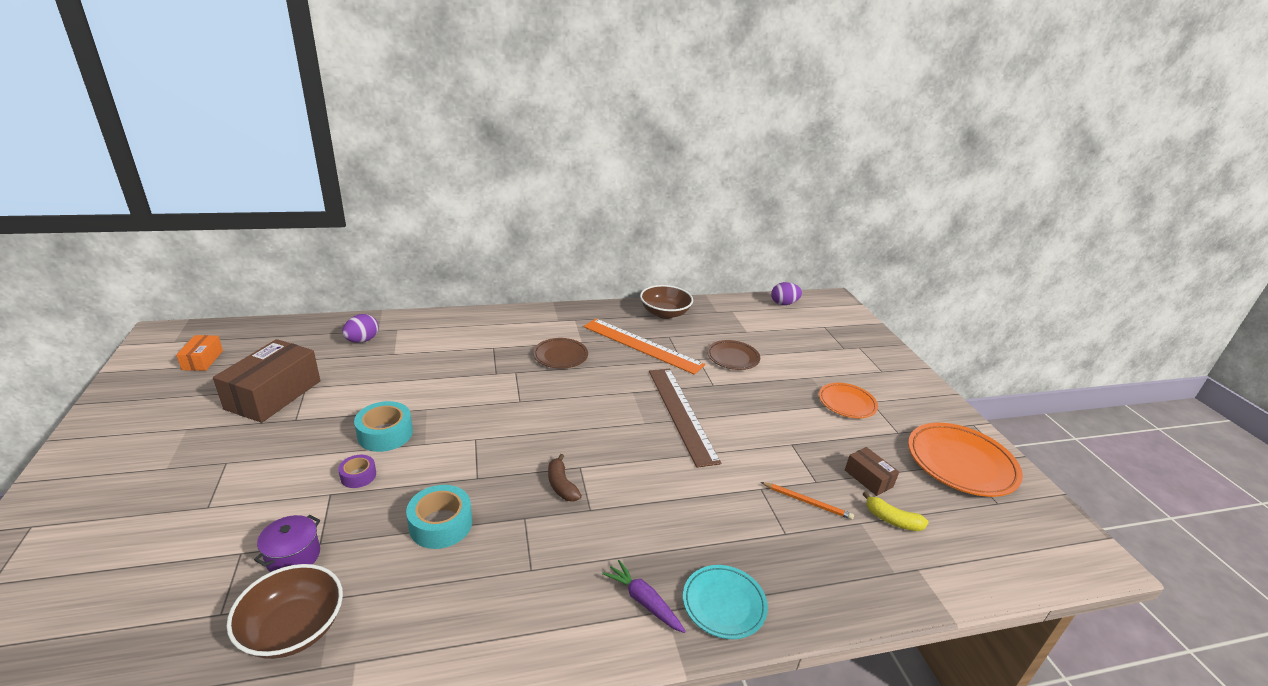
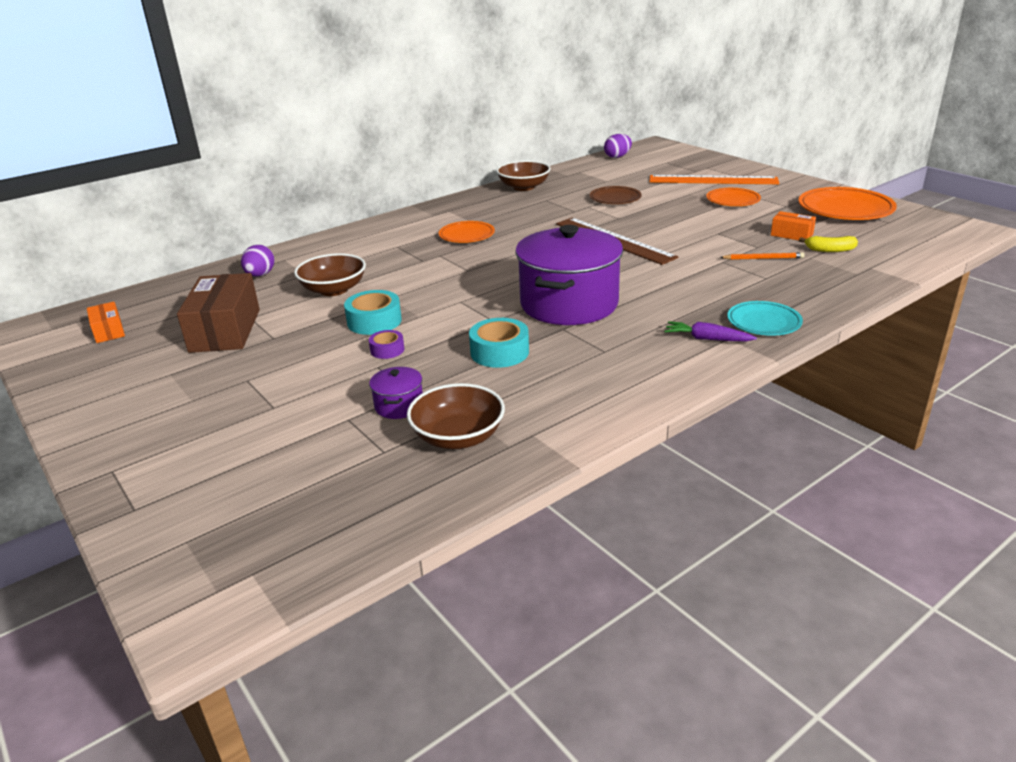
camera: 20 degrees left, 0 degrees up
(395, 380) = (333, 290): none -> brown bowl
(560, 356) = (467, 235): brown plate -> orange plate
(561, 485) = (569, 304): brown banana -> purple pot
(642, 345) = (530, 211): orange ruler -> orange ruler (713, 180)
(868, 478) = (791, 235): brown box -> orange box

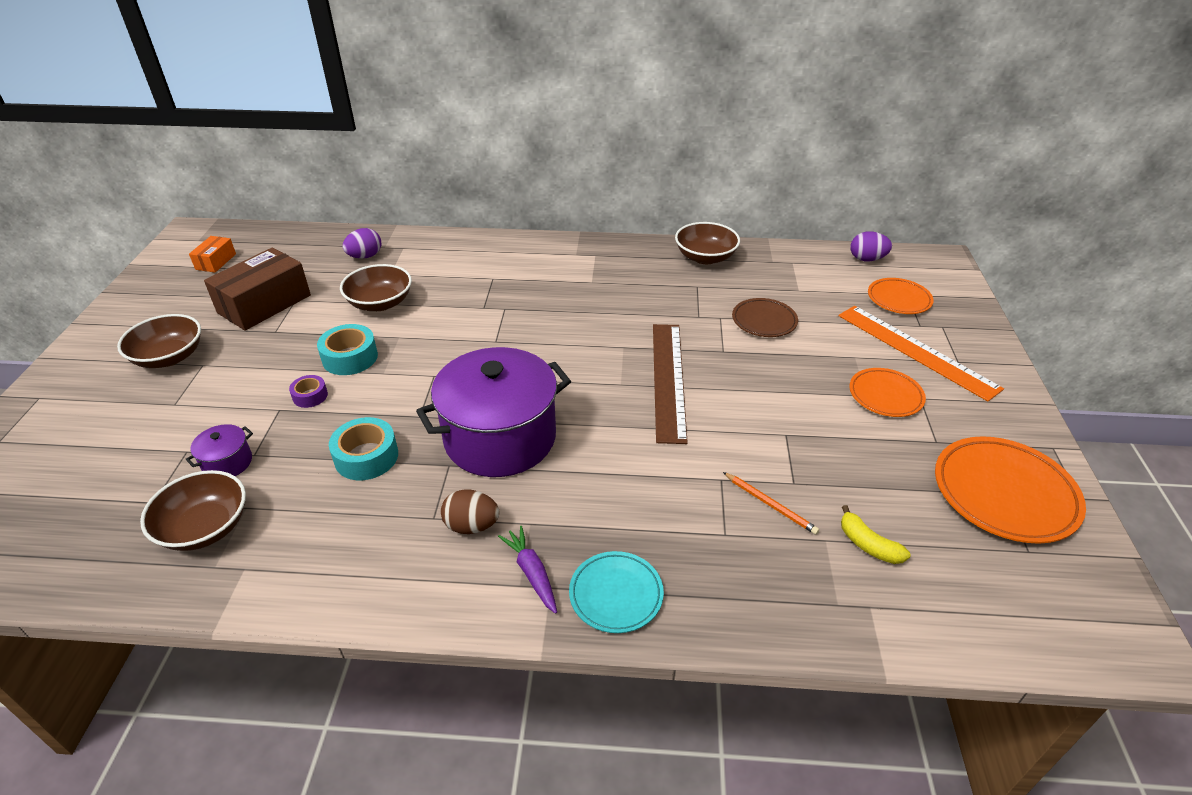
camera: 40 degrees right, 10 degrees up
(201, 391) = (169, 357): none -> brown bowl
(467, 235) = (560, 296): orange plate -> orange plate (899, 299)
(634, 341) = (471, 526): none -> brown egg
(791, 235) = (864, 491): orange box -> none

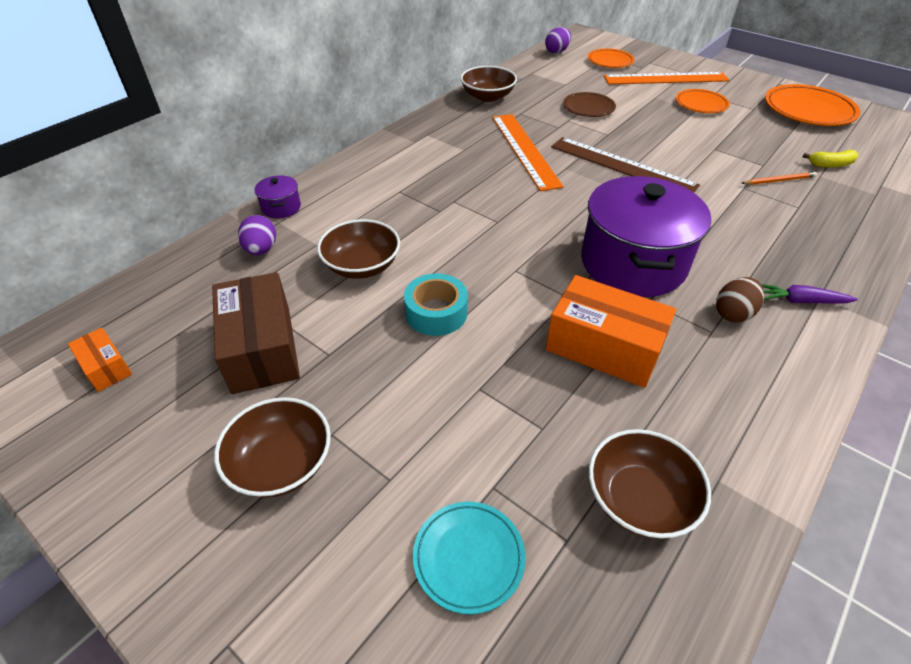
camera: 55 degrees left, 5 degrees up
(227, 463) = (541, 454): purple pot -> purple pot (281, 207)
(310, 396) = (476, 359): purple tape -> none
(366, 457) = (604, 347): turquoise tape -> orange box
(616, 594) = (838, 271): turquoise plate -> turquoise plate (468, 557)
(630, 313) = (525, 150): none -> orange ruler

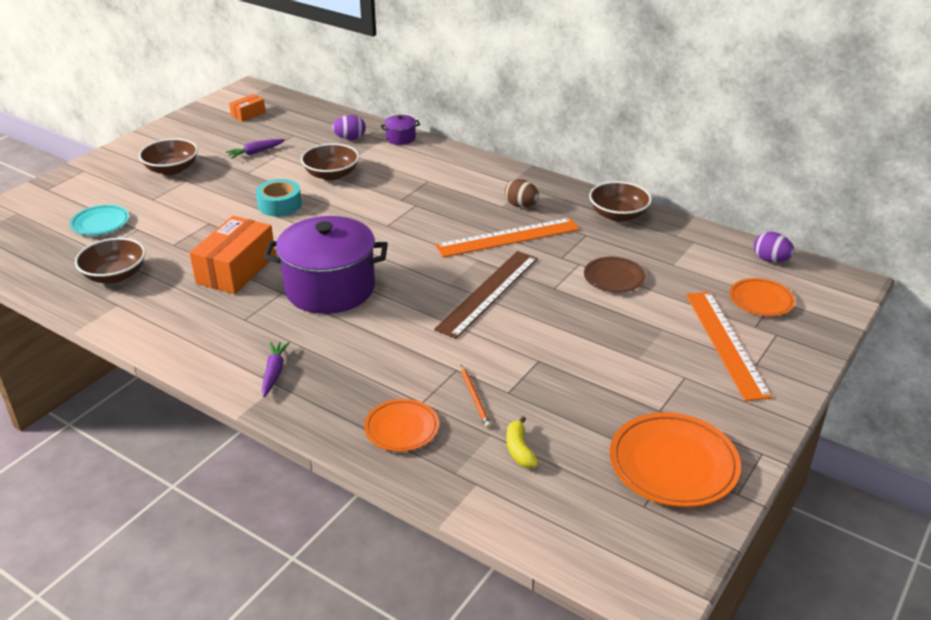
camera: 85 degrees right, 10 degrees down
(262, 348) = (255, 152): brown box -> purple carrot
(701, 104) = (655, 365): orange plate -> orange plate (401, 428)
(733, 313) = (263, 332): brown egg -> brown egg (521, 205)

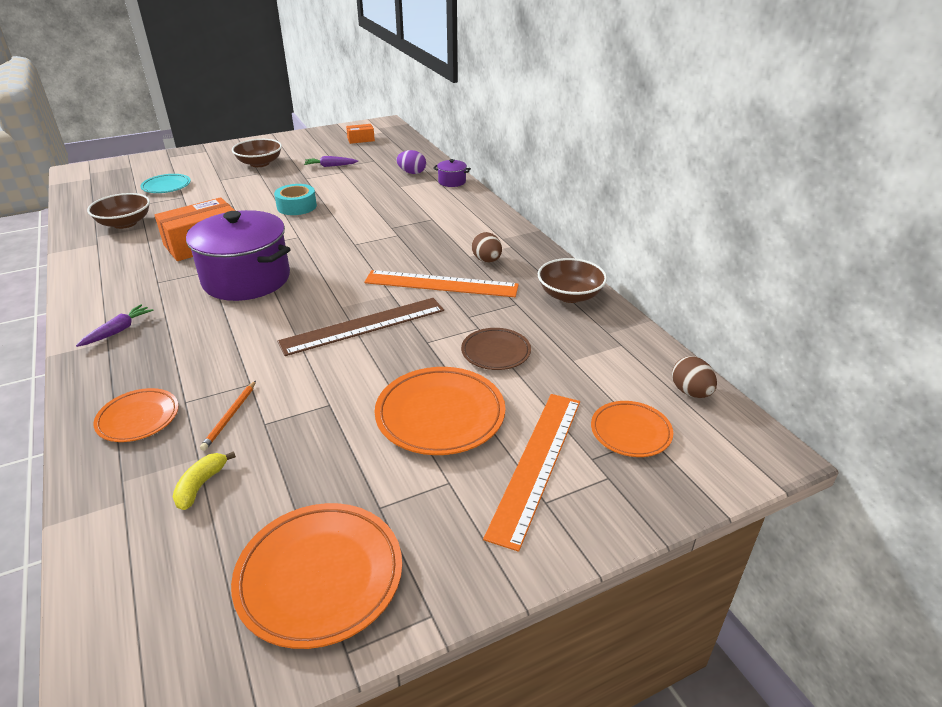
camera: 30 degrees right, 0 degrees up
(331, 174) = (363, 195): brown bowl -> none
(628, 337) = (440, 415): none -> orange plate
(770, 260) = (690, 392): purple egg -> brown egg

